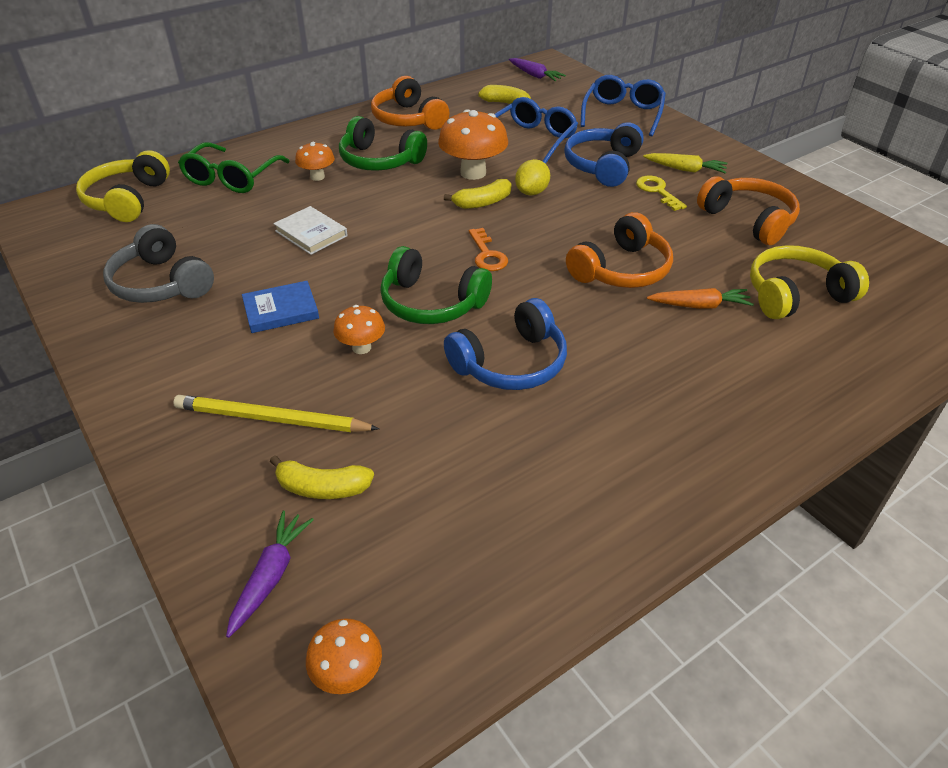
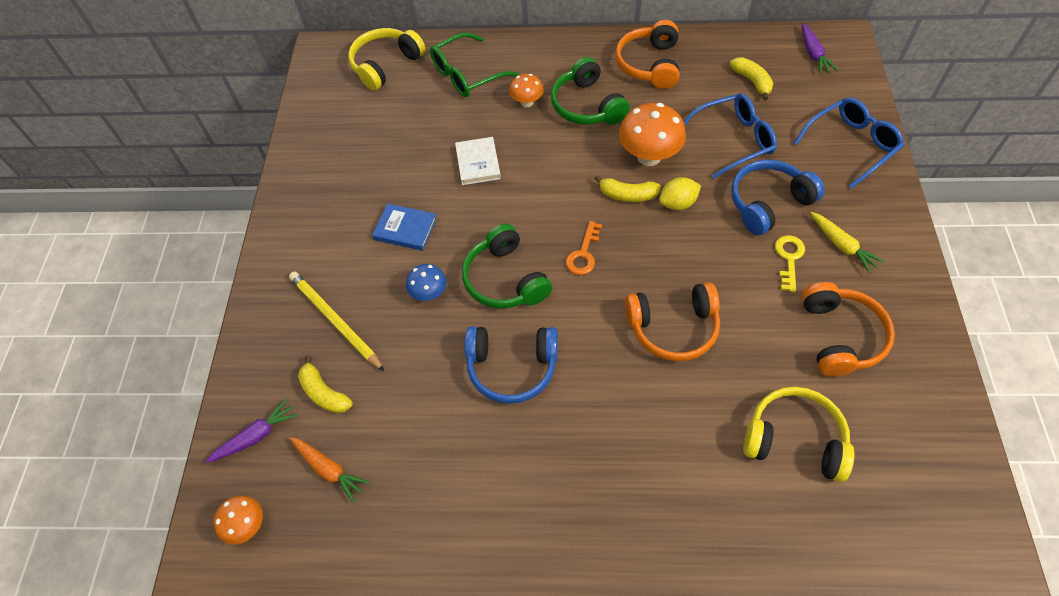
camera: 40 degrees right, 15 degrees up
(161, 283) = (352, 162): grey headphones -> none
(361, 347) = (429, 293): orange mushroom -> blue mushroom
(699, 306) = (700, 401): orange carrot -> orange carrot (329, 470)

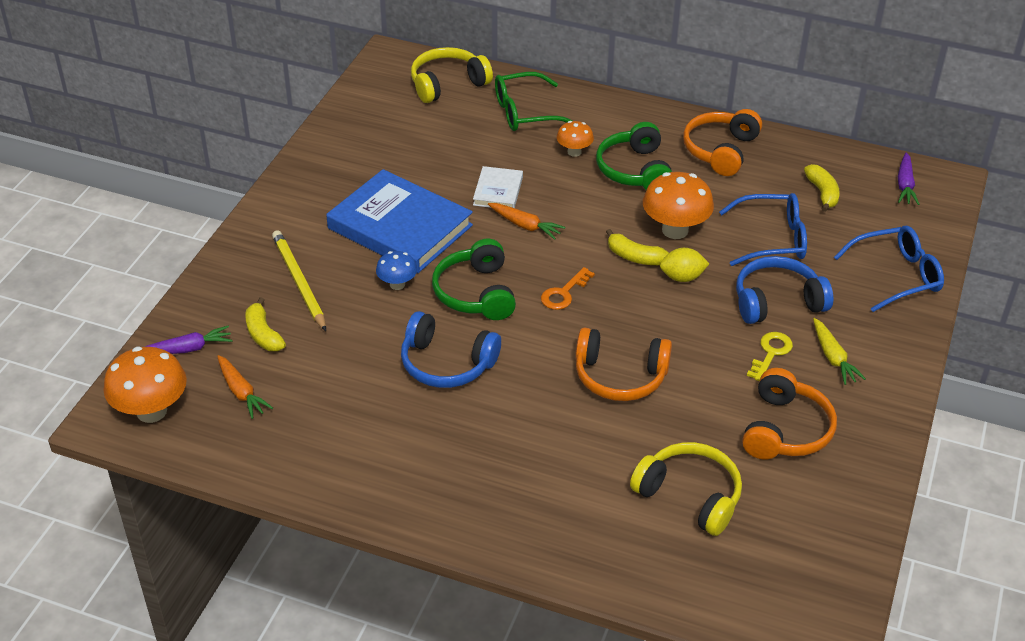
camera: 15 degrees right, 15 degrees down
(247, 525) = (151, 411): orange mushroom -> orange mushroom, size x1.79
(405, 229) = (400, 227): blue book -> blue book, size x2.11
(518, 192) = (525, 226): none -> orange carrot

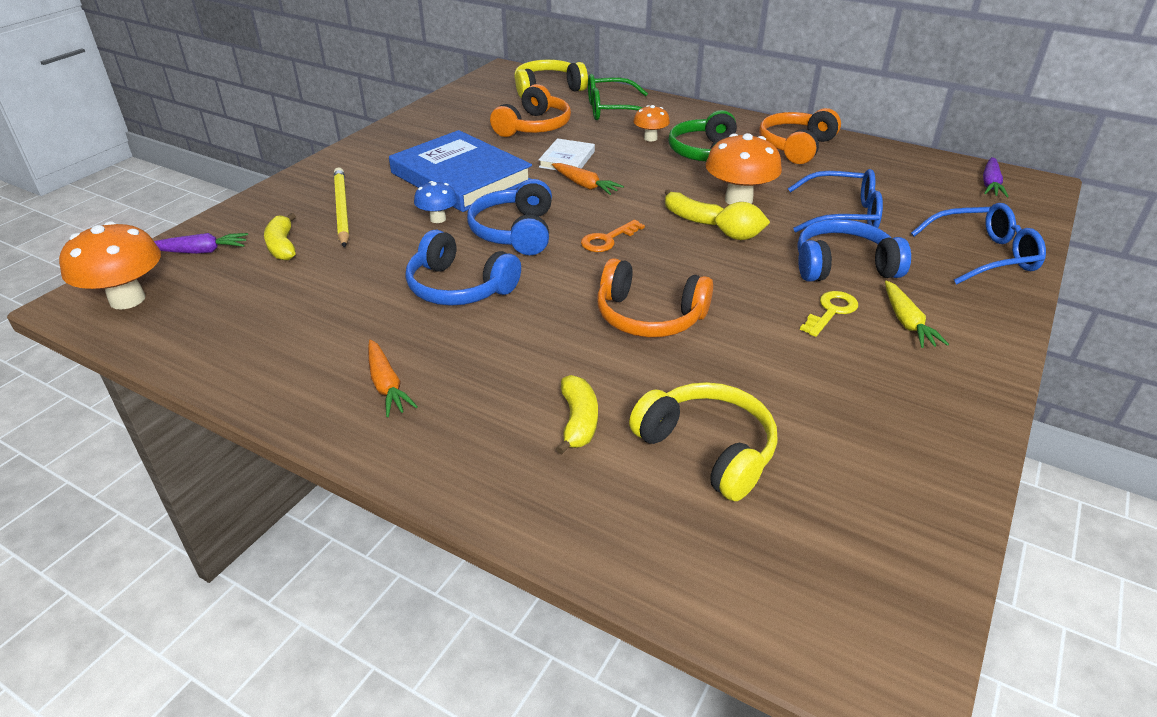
camera: 10 degrees right, 5 degrees down
(241, 392) = (230, 292): orange carrot -> orange carrot (387, 385)
(475, 293) = (514, 232): green headphones -> blue headphones
(785, 430) = (842, 389): orange headphones -> orange headphones (534, 127)
(822, 193) = (900, 184): yellow banana -> yellow banana (578, 421)

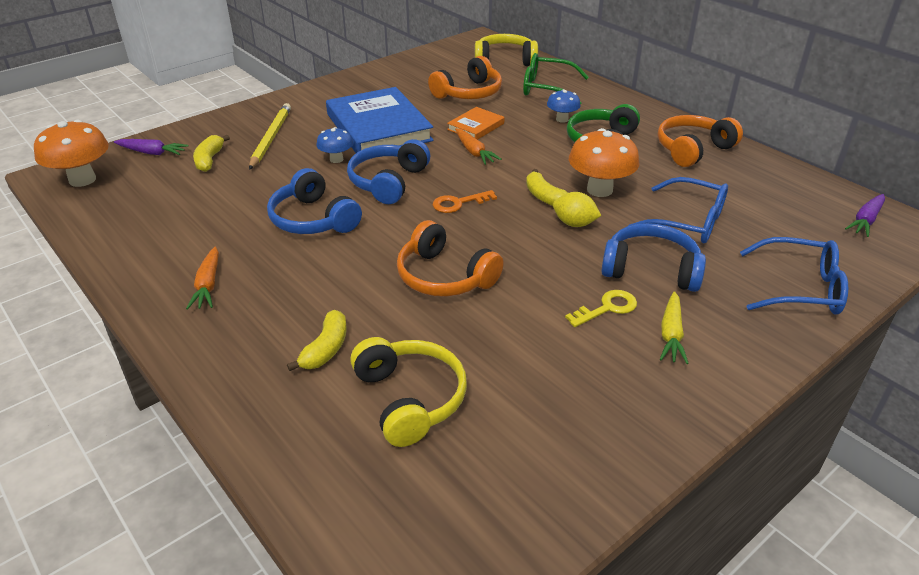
camera: 20 degrees right, 0 degrees up
(567, 159) = (476, 126): white book -> orange book
(650, 138) = (562, 119): orange mushroom -> blue mushroom

